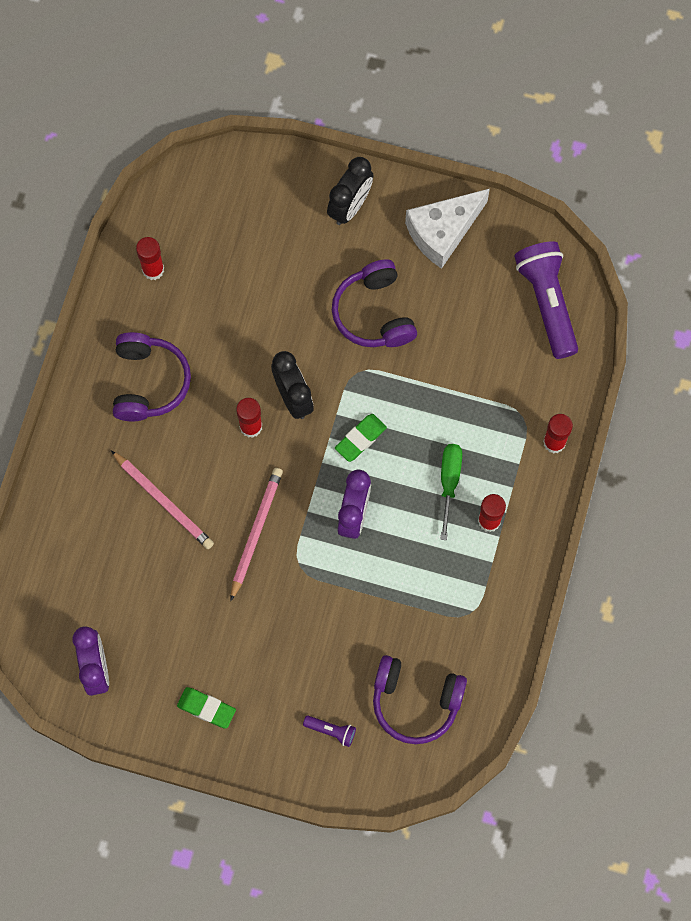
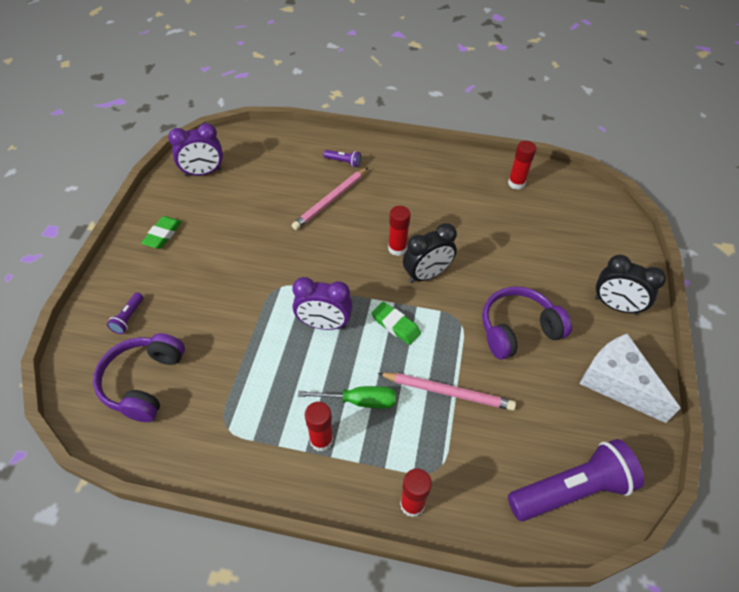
camera: 85 degrees right, 20 degrees down
(92, 482) = (343, 162): none -> purple flashlight
(149, 382) = (425, 186): purple headphones -> none
(256, 532) = (306, 257): pink pencil -> pink pencil (447, 392)

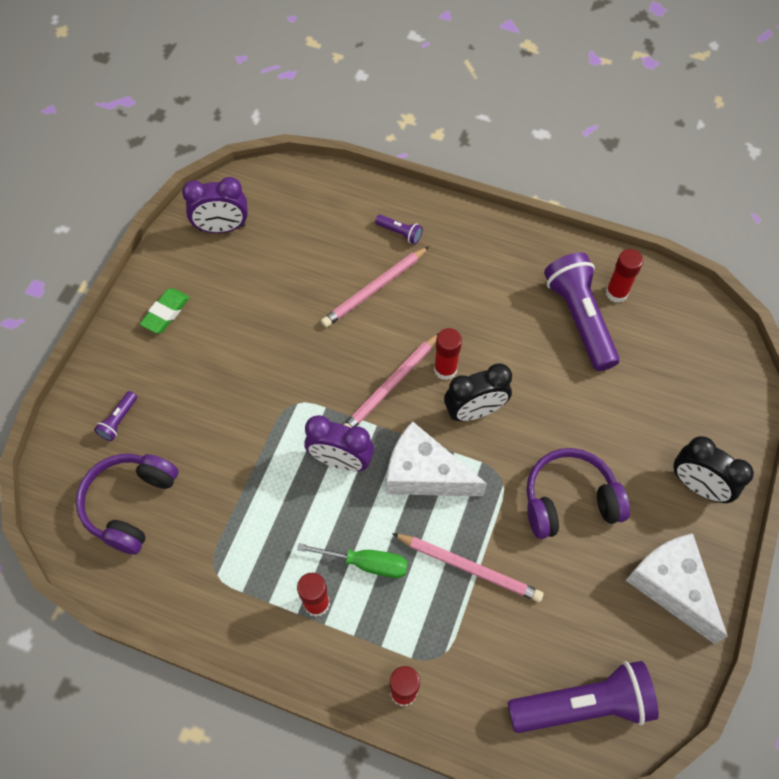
camera: 10 degrees right, 10 degrees up
(356, 264) = (391, 385): none -> pink pencil
(395, 325) = (424, 474): green eraser -> white cheese
(493, 203) = (579, 318): none -> purple flashlight

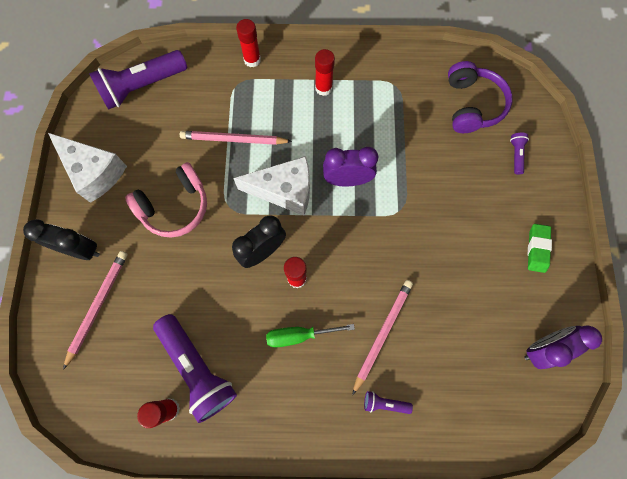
camera: 160 degrees right, 10 degrees up
(366, 563) = (302, 120): green screwdriver -> green screwdriver (299, 335)
(391, 385) = (334, 250): pink pencil -> pink pencil (98, 306)
(569, 500) = (175, 207): purple headphones -> pink headphones

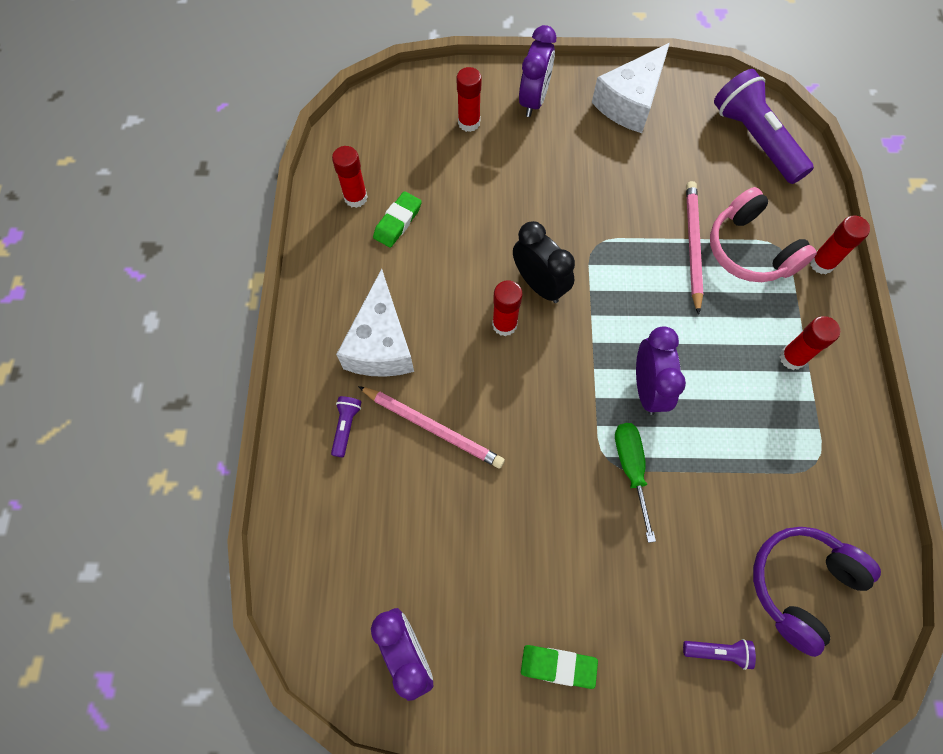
camera: 90 degrees right, 5 degrees down
(81, 249) = (534, 100): black clock -> purple clock
(98, 306) = (469, 123): pink pencil -> red glue stick
(175, 207) = (592, 187): pink headphones -> pink headphones (750, 250)
(198, 368) = (398, 222): purple flashlight -> green eraser
(284, 191) = (624, 308): white cheese -> white cheese (381, 344)
(299, 335) = (433, 328): green screwdriver -> green screwdriver (631, 469)
(472, 105) = (800, 585): purple headphones -> purple headphones turned 135 degrees clockwise

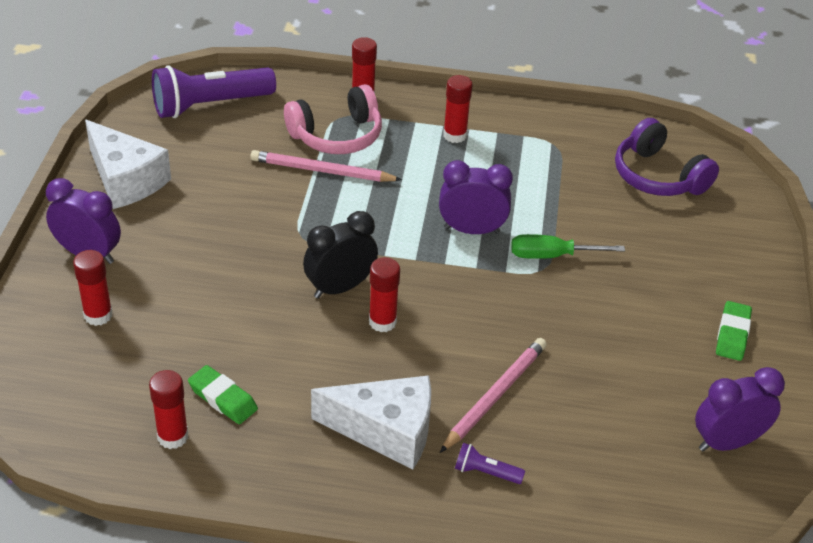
camera: 85 degrees left, 25 degrees down
(718, 651) = (713, 233): purple flashlight -> none

